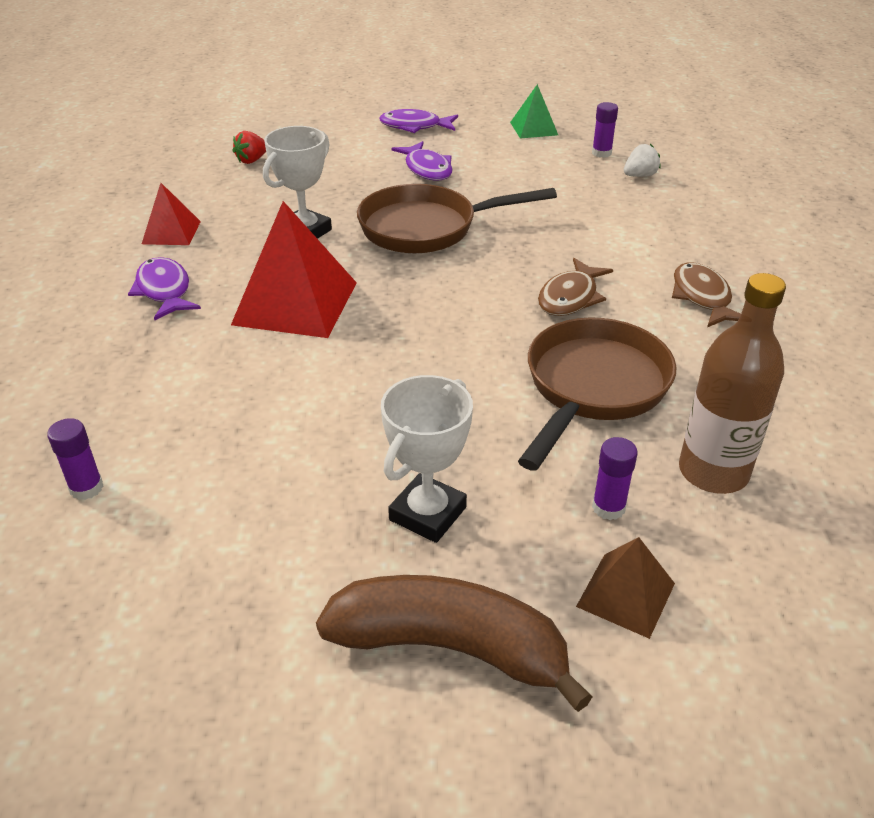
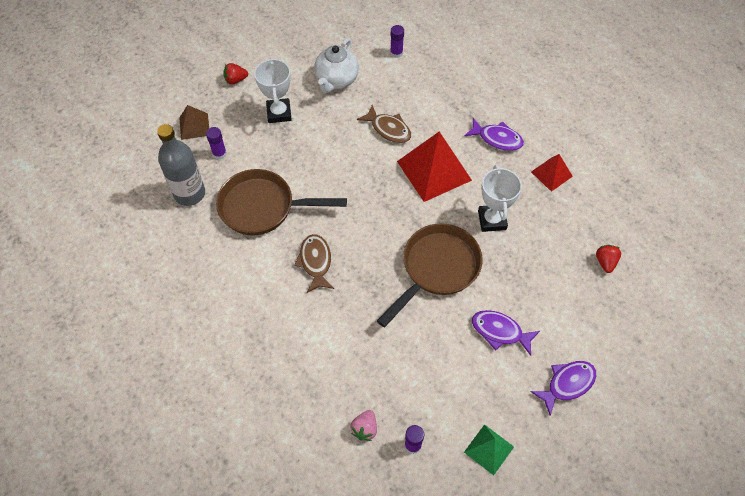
camera: 140 degrees right, 20 degrees up
(254, 507) = (336, 80): none -> white teapot
(450, 647) = (235, 80): brown banana -> red strawberry
(593, 388) = (263, 207): brown pan -> brown pan turned 105 degrees clockwise
(640, 176) = (365, 429): white strawberry -> pink strawberry
(702, 297) = (250, 309): brown fish -> brown fish (388, 129)
(713, 472) = (189, 194): brown bottle -> grey bottle

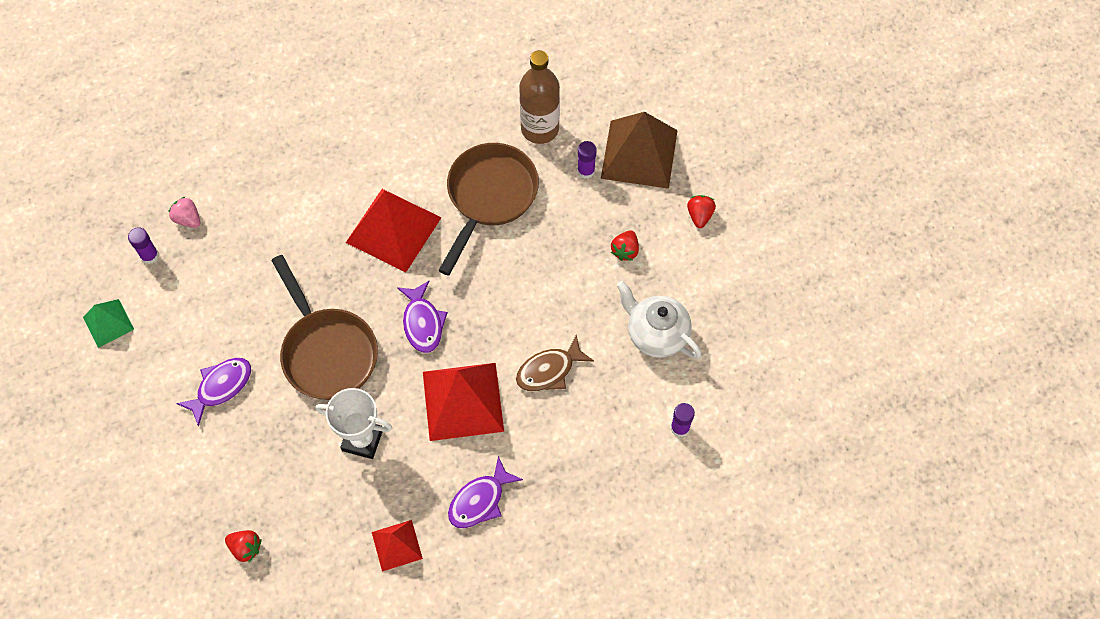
camera: 110 degrees right, 5 degrees up
(189, 194) = (540, 129): grey bottle -> brown bottle
(194, 126) = (639, 154): brown pyramid -> brown pyramid, size x1.86
(279, 113) = (625, 251): white trophy -> red strawberry
(315, 262) = (393, 230): brown fish -> red pyramid
(567, 384) = (130, 430): purple fish -> purple fish (422, 323)

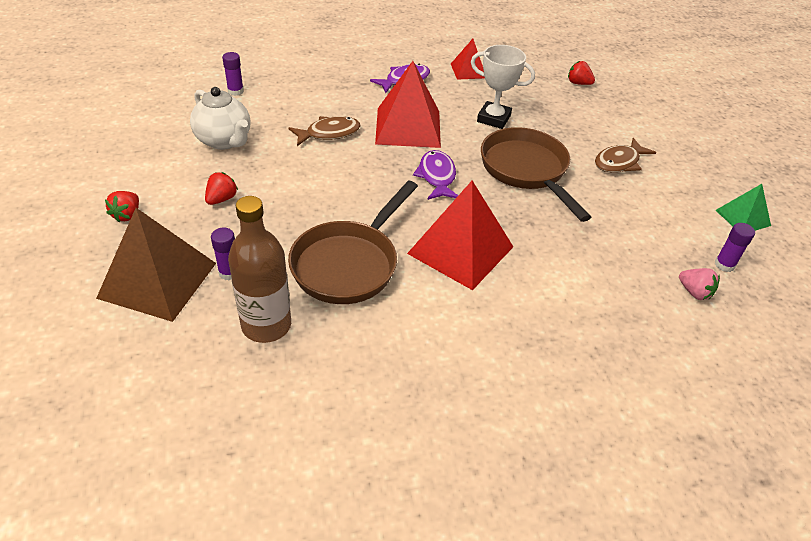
camera: 175 degrees left, 20 degrees down
(221, 387) = (619, 162): purple fish -> brown fish

